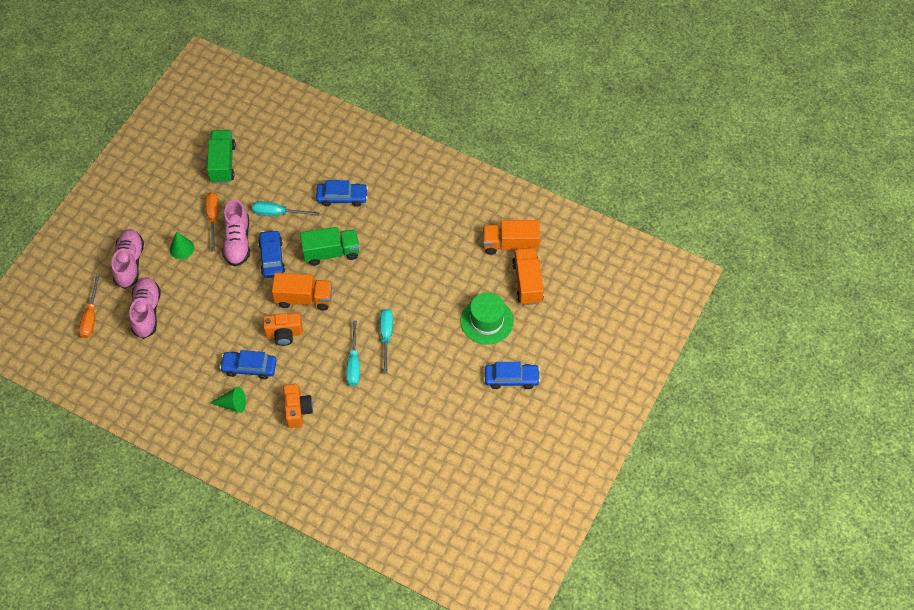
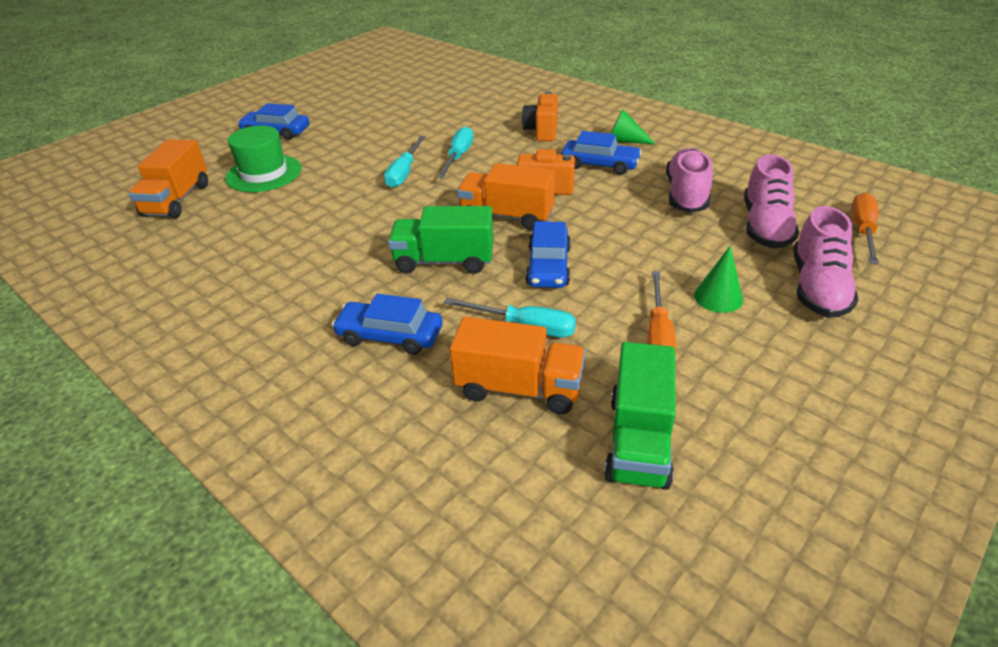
camera: 165 degrees left, 20 degrees down
(237, 241) = (609, 294): pink shoe -> pink shoe (686, 195)
(510, 244) = (158, 239): orange truck -> orange truck (519, 388)

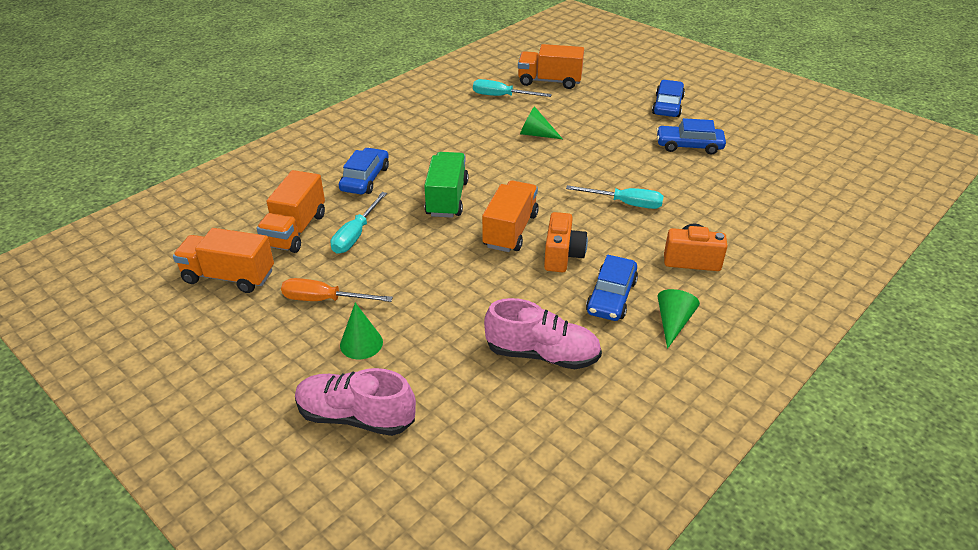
camera: 90 degrees right, 0 degrees up
(264, 173) = (590, 109): green hat -> none
(310, 206) = (536, 134): none -> green cone
(404, 173) = (591, 174): turquoise screwdriver -> turquoise screwdriver (501, 96)
(548, 266) = (429, 250): blue car -> blue car (689, 146)
(638, 440) = (229, 276): green truck -> orange truck
(765, 226) = (469, 405): pink shoe -> none
(863, 231) = (449, 493): orange screwdriver -> none

